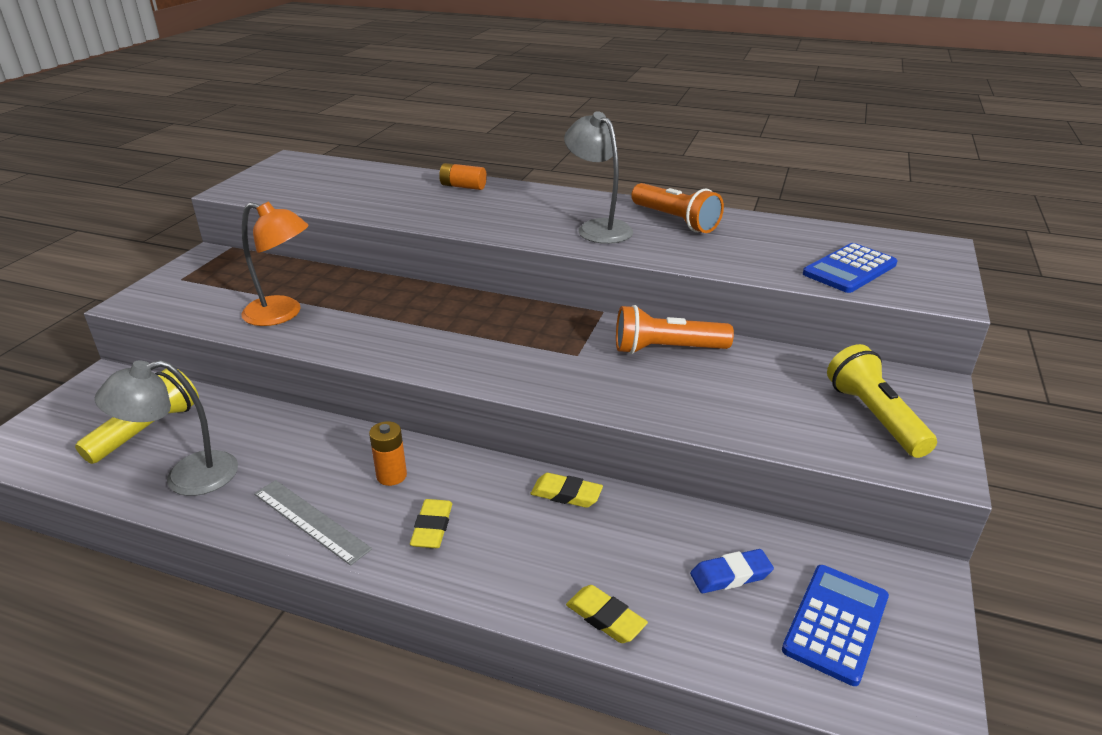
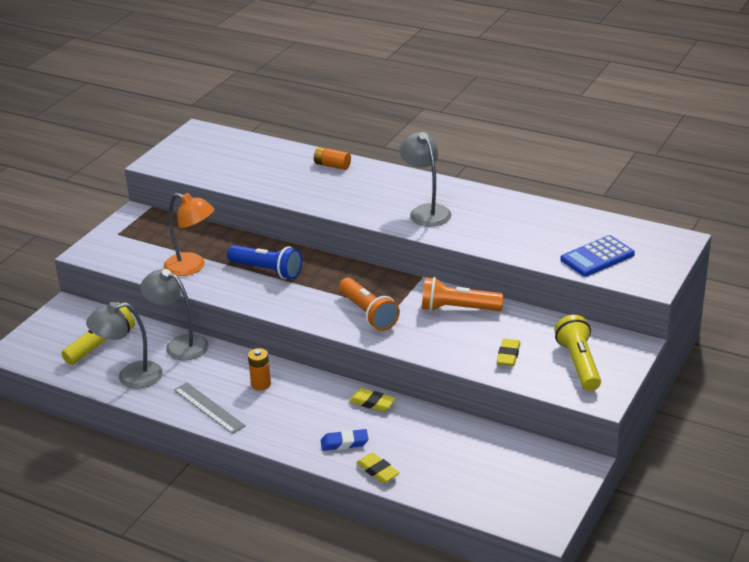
camera: 10 degrees right, 0 degrees up
(266, 423) = (179, 345): none -> grey lamp
(389, 314) = (267, 271): none -> blue flashlight
(432, 527) = (283, 416): yellow eraser -> yellow eraser (508, 355)
(675, 220) = (488, 207): orange flashlight -> orange flashlight (368, 314)
(730, 575) = (460, 455): blue eraser -> blue eraser (344, 443)
(835, 623) = (513, 483): blue calculator -> none

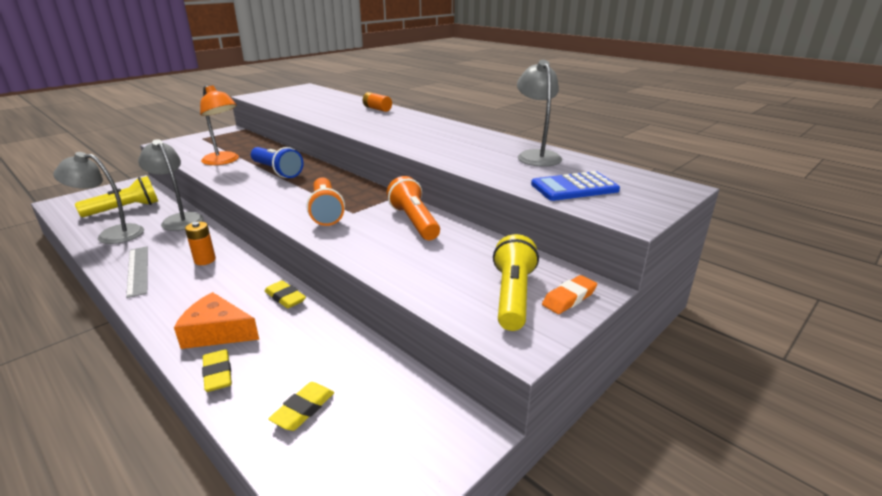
camera: 15 degrees right, 5 degrees down
(344, 443) = (217, 332): blue eraser -> orange cheese
(426, 211) = (425, 138): grey lamp -> grey lamp (536, 156)
(457, 309) = (414, 222): orange flashlight -> orange flashlight turned 45 degrees clockwise
(508, 355) = (434, 271): yellow eraser -> yellow eraser (303, 409)
(619, 357) = (569, 298): none -> orange eraser

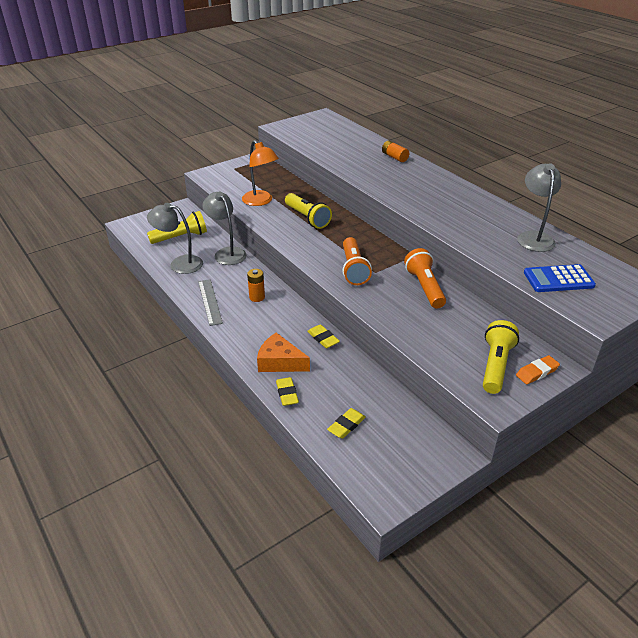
camera: 10 degrees right, 10 degrees up
(277, 171) = (307, 218): blue flashlight -> yellow flashlight

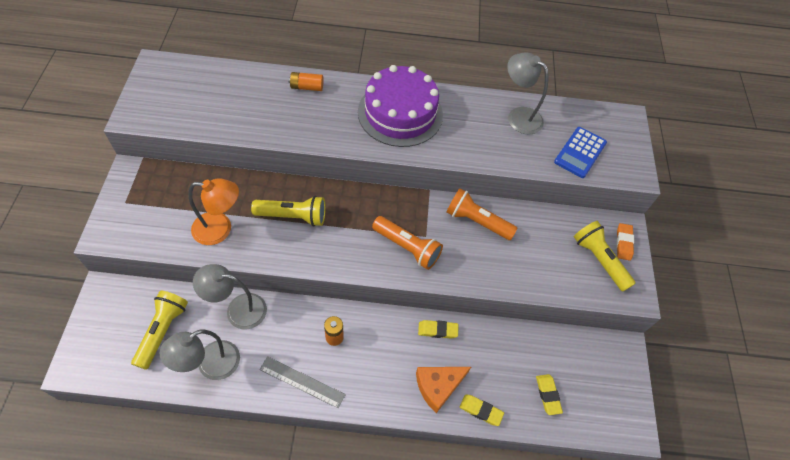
camera: 55 degrees left, 20 degrees up
(438, 194) = (400, 113): none -> purple cake

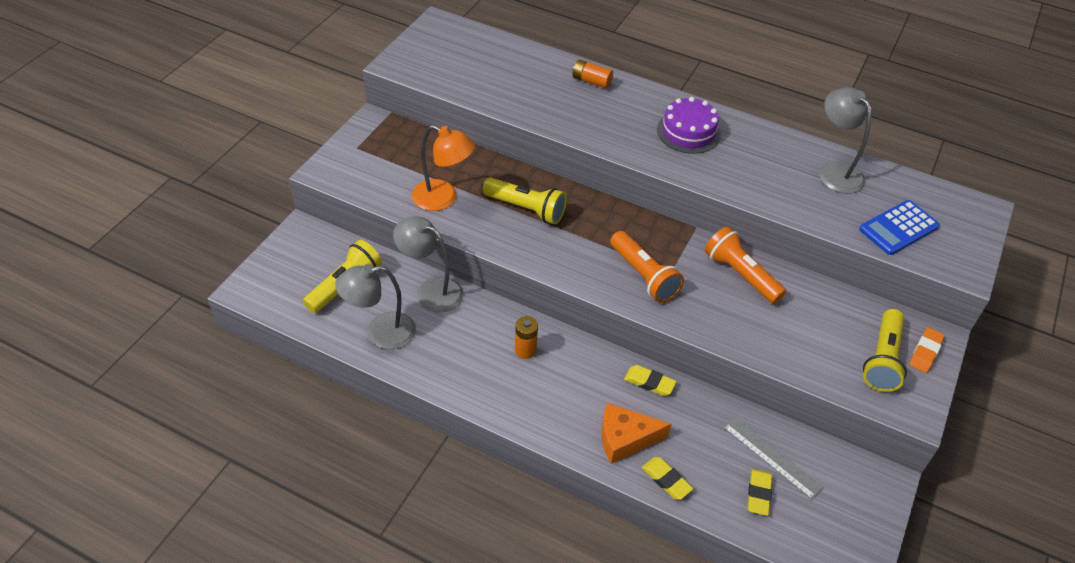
camera: 25 degrees right, 10 degrees down
(302, 381) = (471, 380): grey ruler -> grey ruler (772, 457)
(400, 113) = (688, 132): purple cake -> purple cake, size x0.61
(599, 260) = (882, 360): yellow flashlight -> yellow flashlight turned 150 degrees counterclockwise

